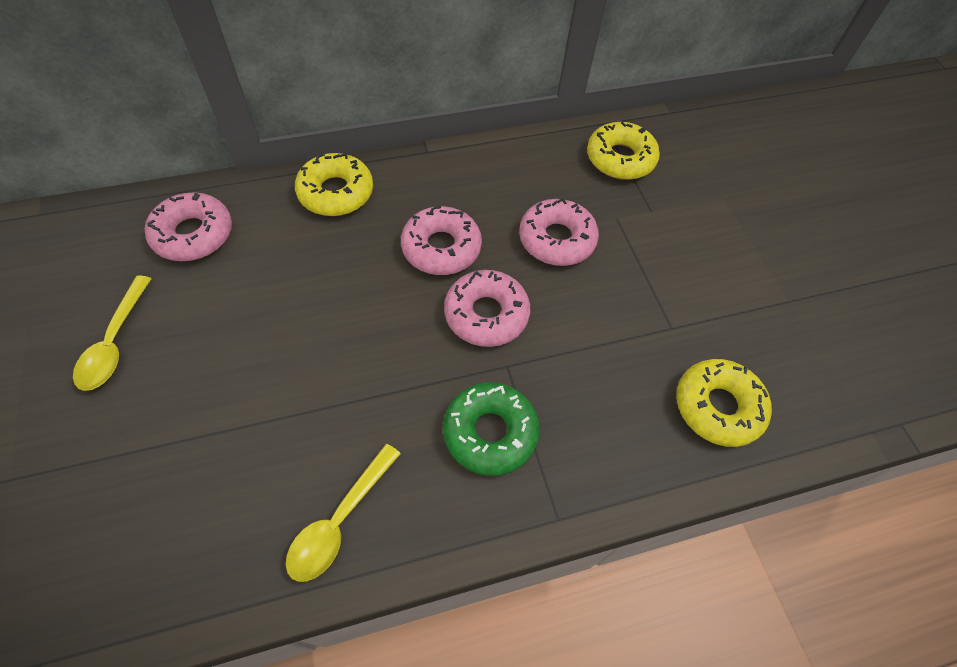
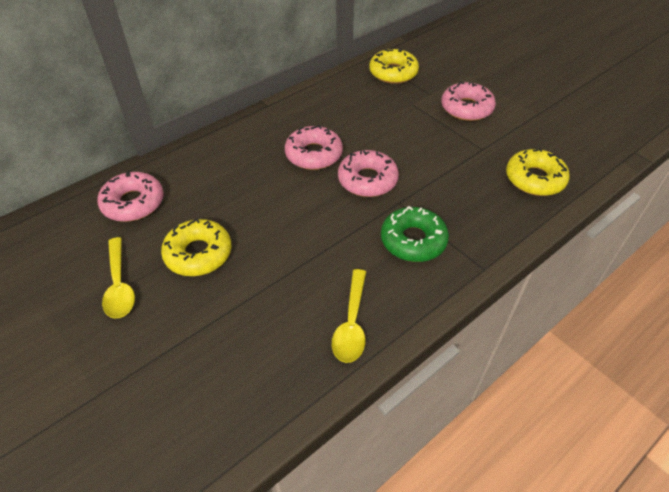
camera: 20 degrees left, 10 degrees down
(336, 192) = (220, 147): yellow donut -> yellow donut (198, 254)
(556, 239) = (383, 126): pink donut -> pink donut (466, 108)

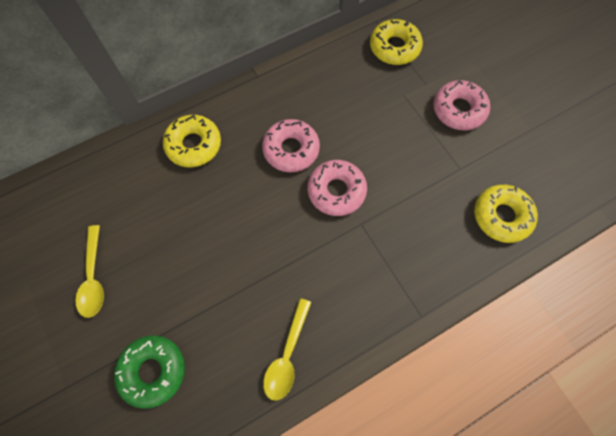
camera: 10 degrees right, 20 degrees up
(133, 203) = (115, 184): pink donut -> none
(198, 254) = (165, 254): yellow donut -> yellow donut (194, 145)
(413, 240) = (363, 272): green donut -> green donut (153, 371)

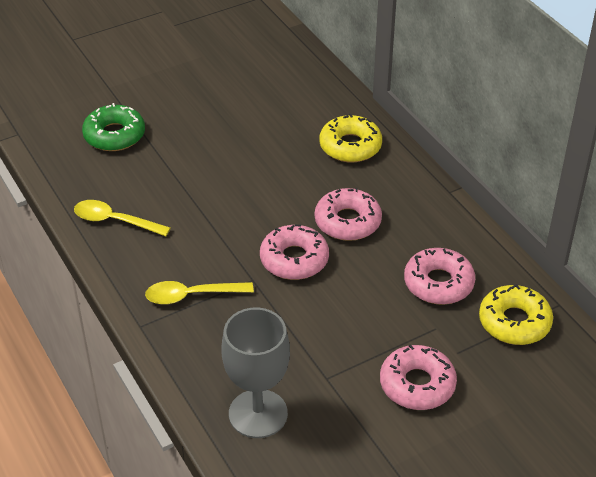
camera: 90 degrees right, 25 degrees down
(93, 277) = (205, 92): yellow spoon -> yellow spoon (192, 295)
(359, 90) = (438, 283): none -> pink donut
(501, 216) = (258, 414): yellow donut -> grey goblet

